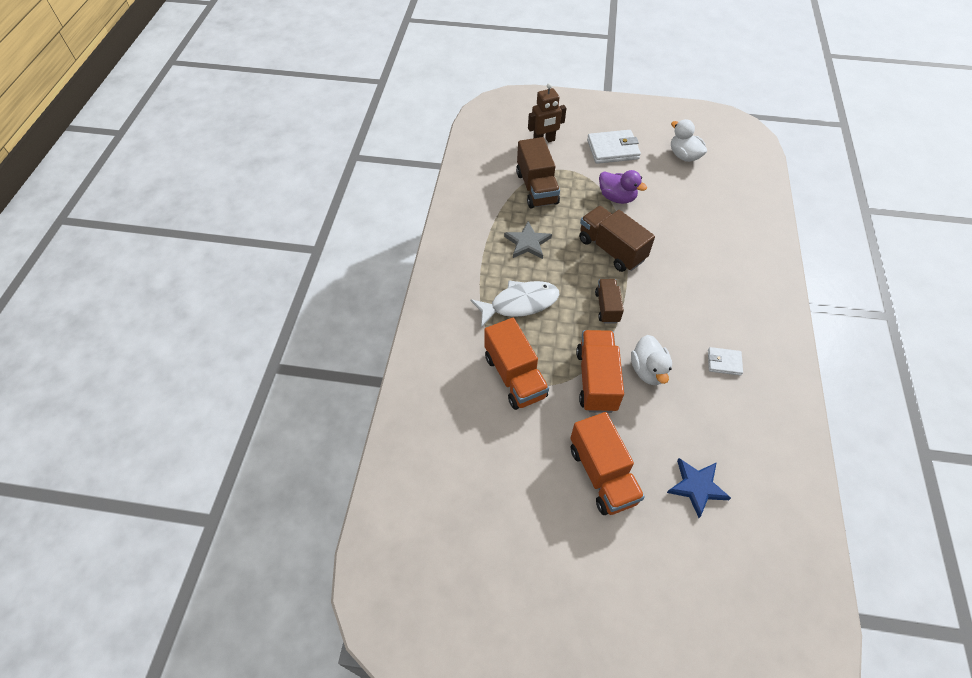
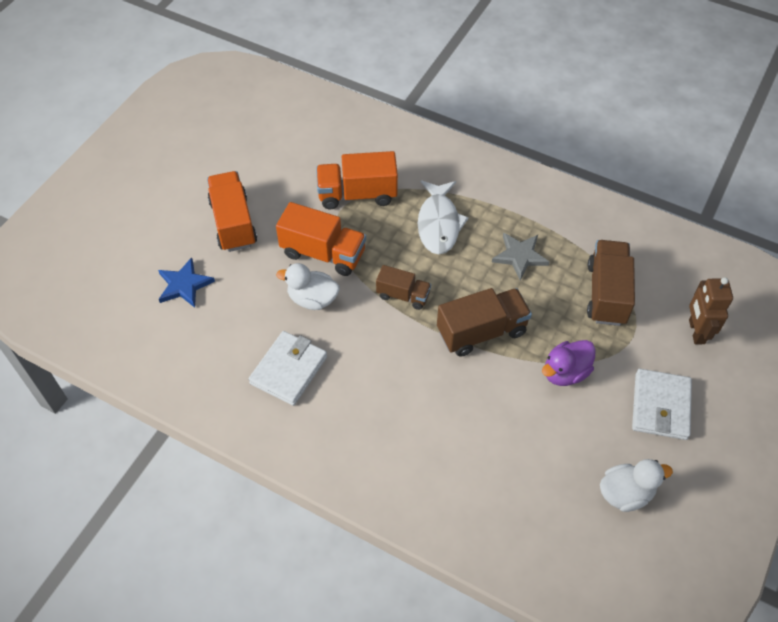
camera: 110 degrees right, 0 degrees up
(536, 188) = (606, 293): brown truck -> brown truck turned 90 degrees clockwise
(602, 474) = (233, 223): orange truck -> orange truck turned 75 degrees clockwise
(724, 362) = (289, 370): white wallet -> white wallet, size x1.78

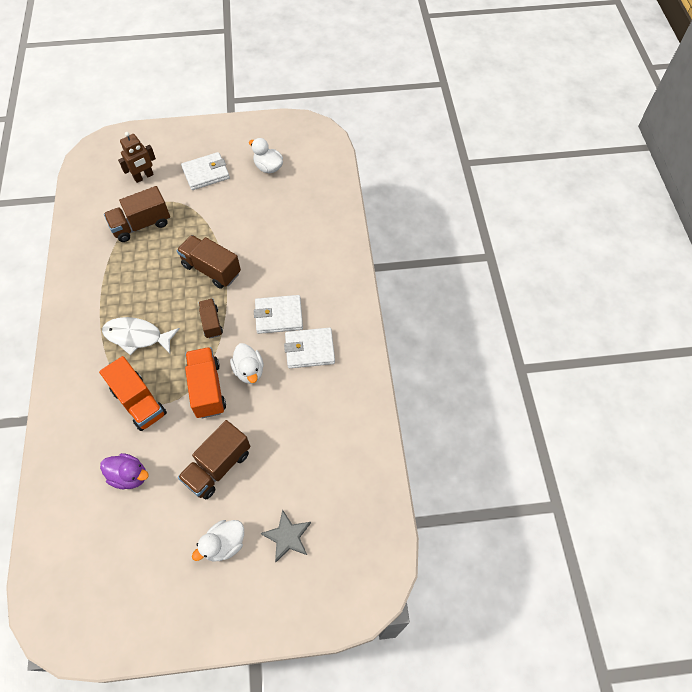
camera: 125 degrees left, 5 degrees up
(160, 194) = (224, 544): none -> white duck
(184, 285) = (293, 458): blue star -> none
(233, 223) = (218, 467): orange truck -> brown truck
(359, 365) = (279, 316): none -> white wallet
(439, 224) = (137, 336): white fish -> white fish turned 135 degrees counterclockwise
(520, 256) = (138, 279): grey star -> grey star (287, 536)
(565, 372) = (213, 219): purple duck -> purple duck (129, 476)

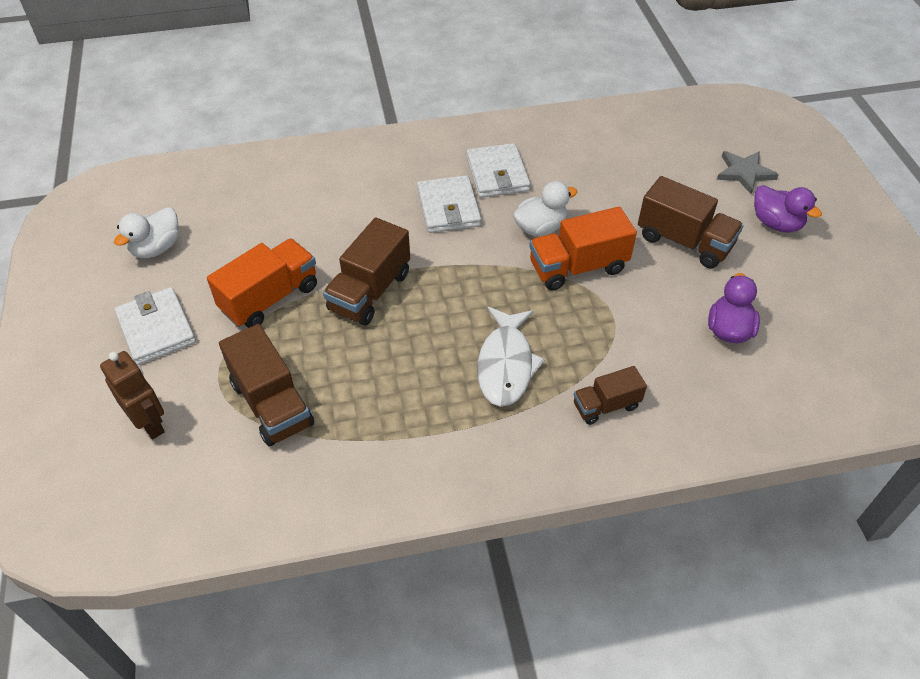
camera: 95 degrees left, 10 degrees down
(139, 402) = (617, 340): orange truck -> orange truck (270, 298)
(211, 323) = (469, 277): brown truck -> brown truck (606, 405)
(224, 544) = (776, 223): white duck -> purple duck

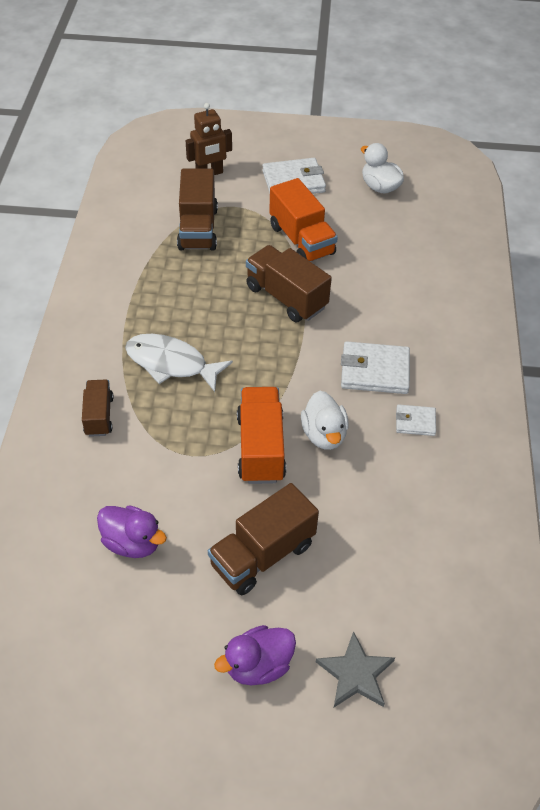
camera: 105 degrees right, 0 degrees up
(272, 404) = (198, 229): brown truck -> brown truck turned 75 degrees counterclockwise
(497, 174) = (415, 422): white wallet -> white wallet, size x0.56

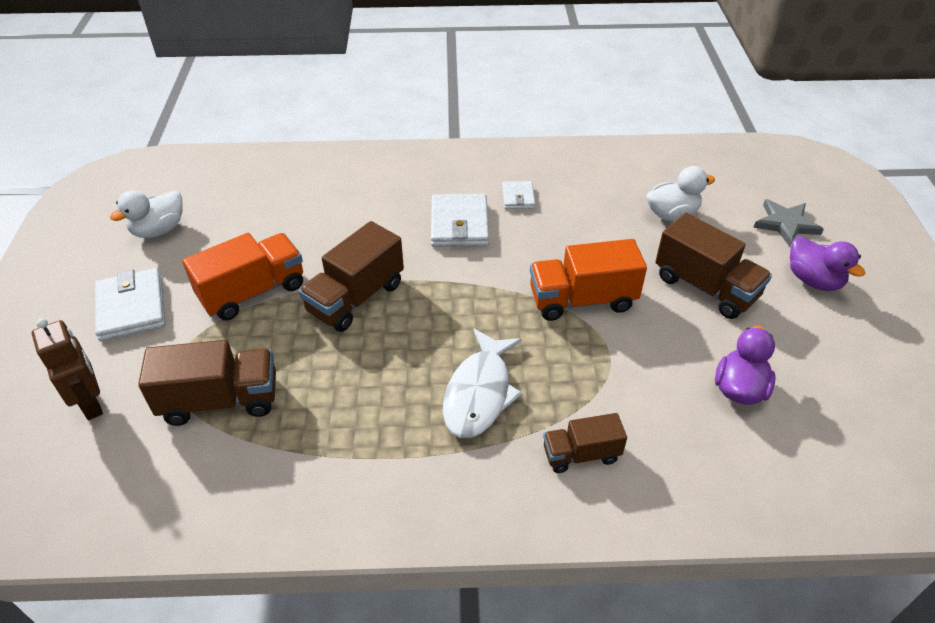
camera: 95 degrees left, 5 degrees down
(324, 434) = (551, 255): white duck -> white duck (672, 214)

